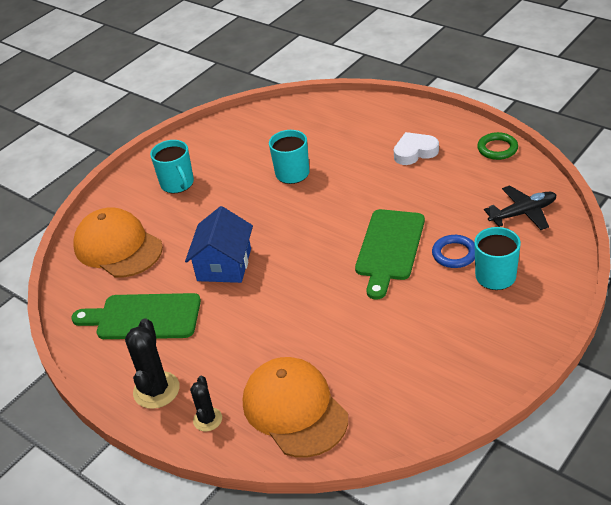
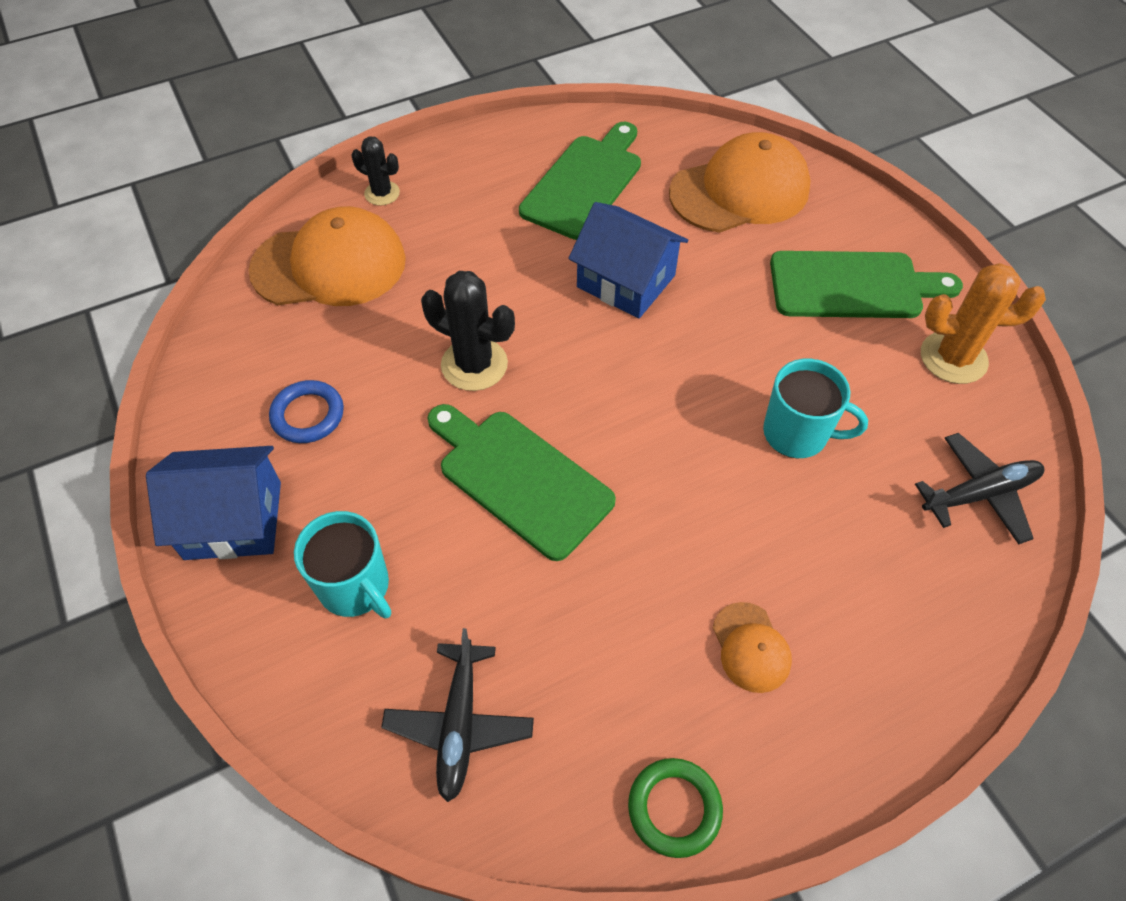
camera: 110 degrees right, 15 degrees up
(156, 390) = (459, 166): black cactus -> black cactus (474, 364)
(178, 184) = (852, 285): turquoise mug -> green cutting board
(211, 142) = (953, 358): none -> orange cactus
(288, 118) = (980, 493): none -> black plane
(415, 152) = (751, 647): white heart -> orange cap
(454, 254) = (443, 557): blue ring -> blue ring (308, 415)
(504, 342) = (233, 520): none -> blue house

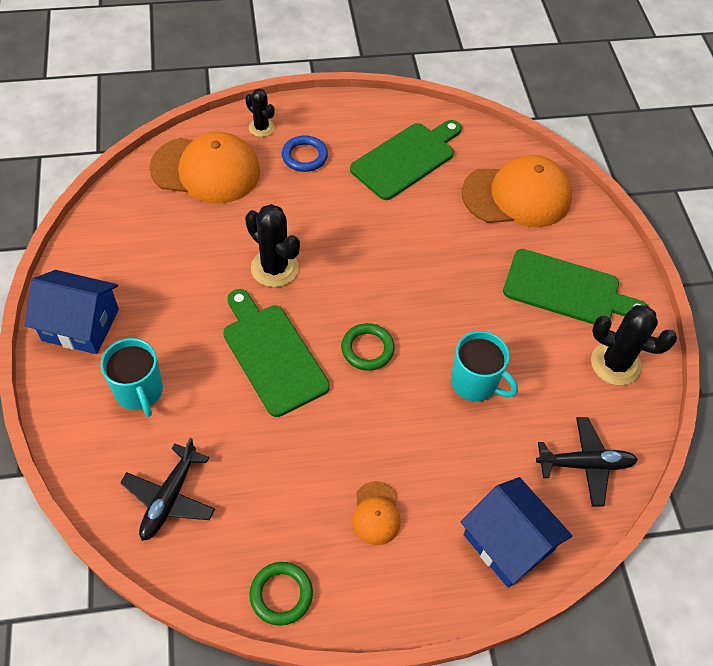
camera: 15 degrees right, 0 degrees up
(308, 415) = (152, 270): blue ring -> blue ring (304, 156)
(626, 281) = (404, 239): blue house -> blue house (508, 542)
(641, 433) = (367, 349): none -> green ring
(953, 358) = (615, 364): orange cactus -> black cactus

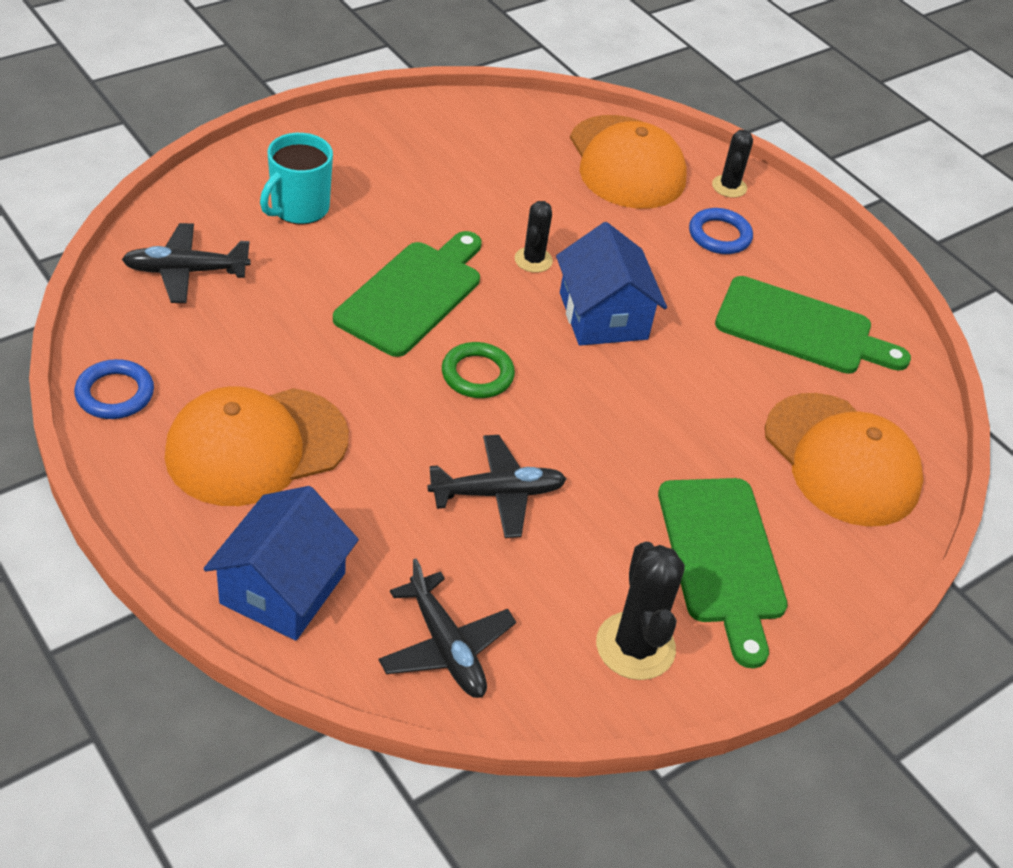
camera: 60 degrees right, 10 degrees down
(80, 325) = (351, 141): blue house -> blue house (603, 316)
(274, 268) = (533, 260): black cactus -> black cactus, size x0.61
(281, 594) = (115, 394): green ring -> blue ring
(376, 513) = (256, 446): orange cap -> orange cap, size x2.13
(475, 383) = (498, 493): turquoise mug -> black plane

